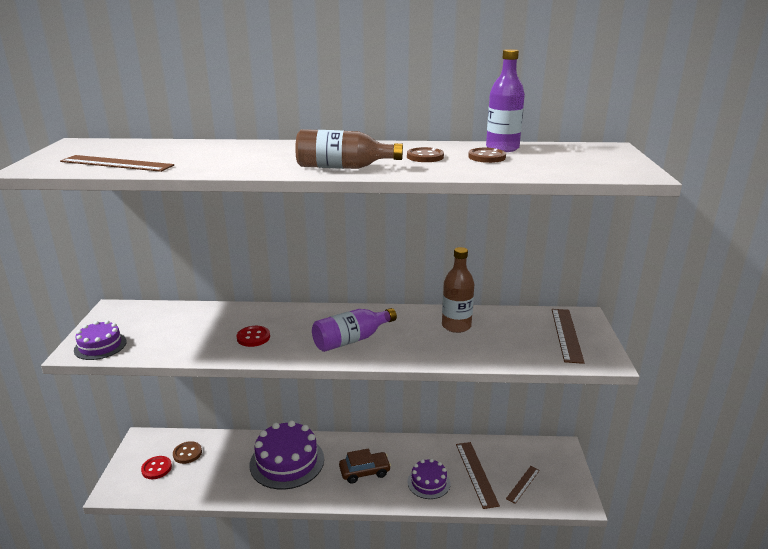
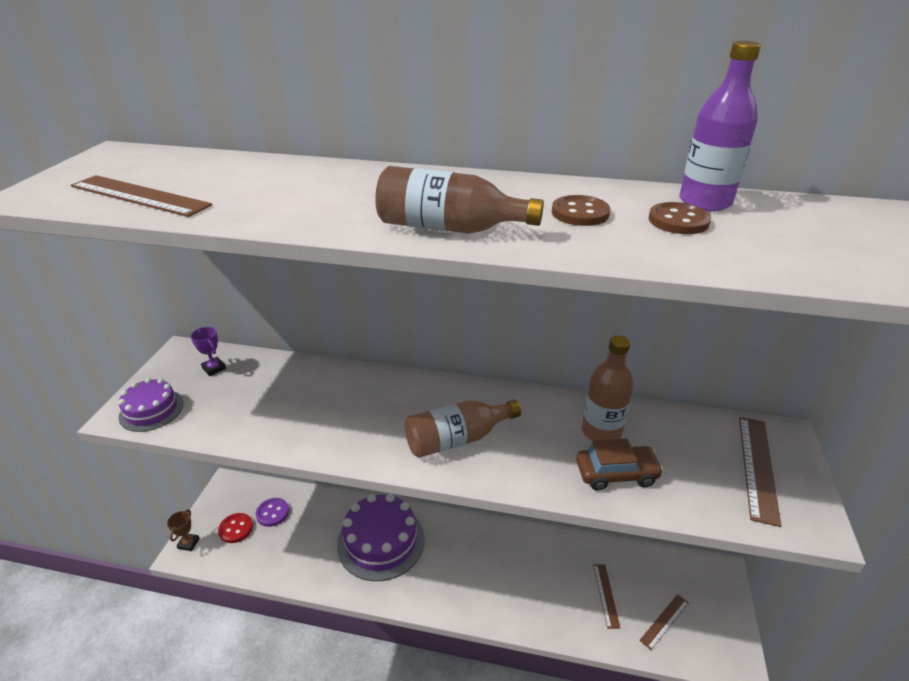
camera: 10 degrees right, 10 degrees up
(115, 484) = (188, 543): none -> brown trophy
(144, 316) = (214, 368): none -> purple trophy
(187, 453) = (272, 513): brown button -> purple button
(253, 337) = (334, 419): red button -> none
(351, 340) = (457, 439): purple bottle -> brown bottle
(364, 472) = (469, 570): brown car -> brown car (616, 474)
(428, 482) = (544, 599): purple cake -> none
(476, 473) = (606, 595): brown ruler -> brown ruler, size x0.61

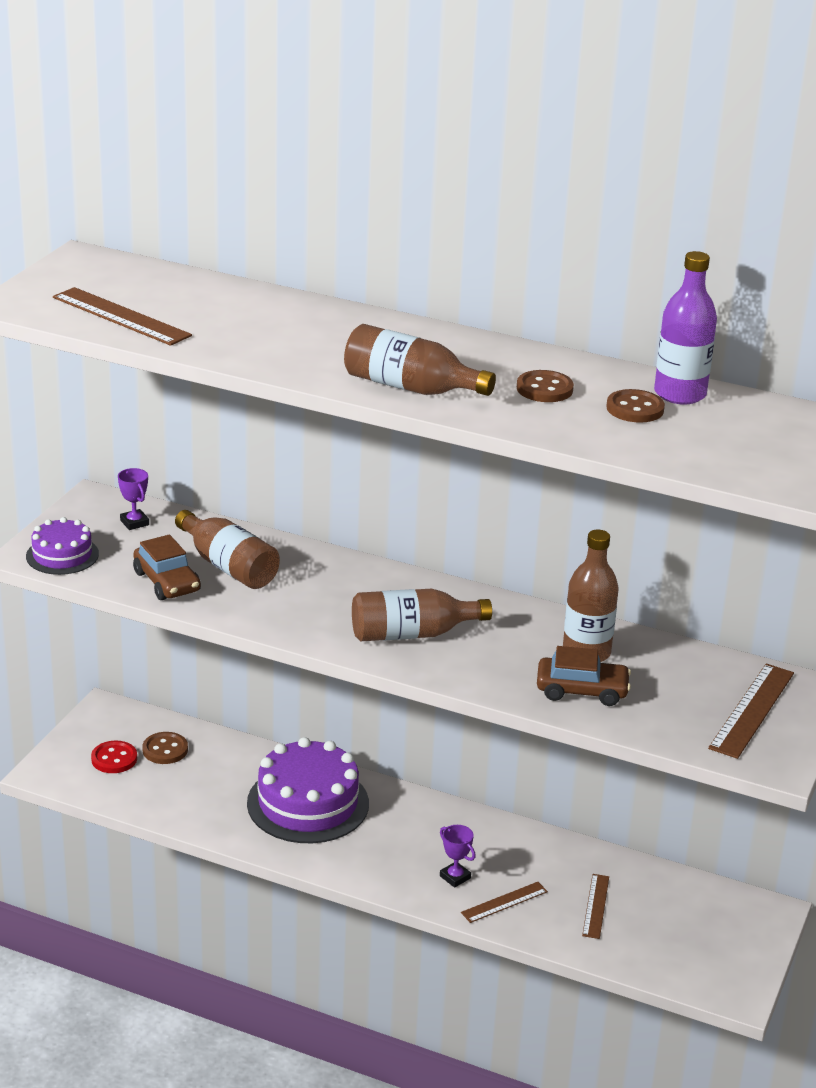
camera: 10 degrees right, 5 degrees down
(188, 543) = (51, 764): brown trophy -> none
(242, 422) = (167, 582): none -> brown car
(272, 513) = (165, 750): purple button -> brown button
(293, 397) = (228, 566): none -> brown bottle
(500, 589) = (455, 877): none -> purple trophy
(664, 621) = (662, 943): brown ruler -> brown ruler (504, 902)

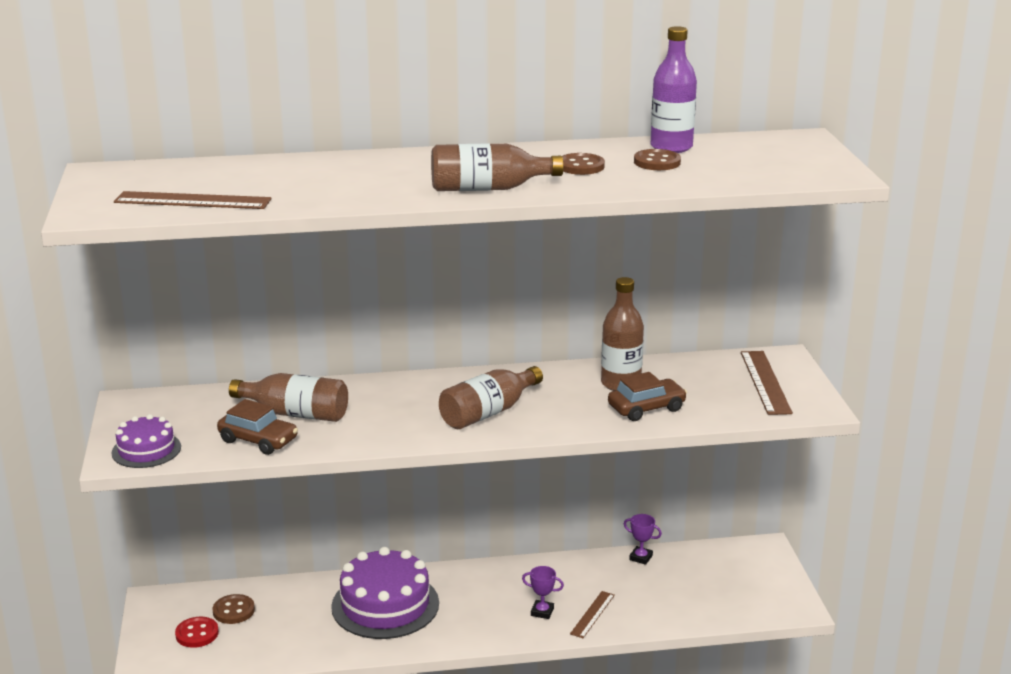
camera: 30 degrees left, 5 degrees down
(134, 522) = (182, 408): purple trophy -> purple trophy (641, 557)
(595, 906) = (654, 591): brown ruler -> none

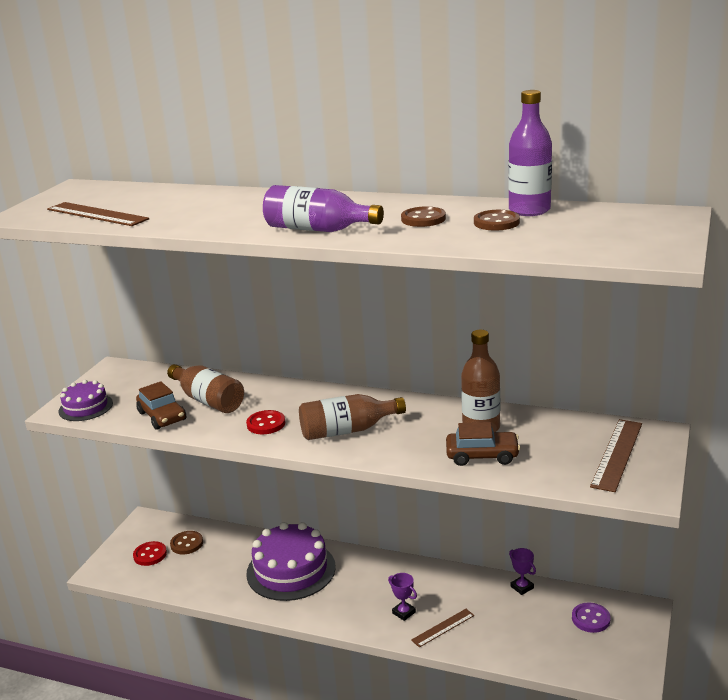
camera: 30 degrees right, 0 degrees up
(392, 424) = (266, 424): none -> red button
(488, 189) = (318, 229): brown bottle -> purple bottle
(724, 568) = (590, 619): none -> purple button

